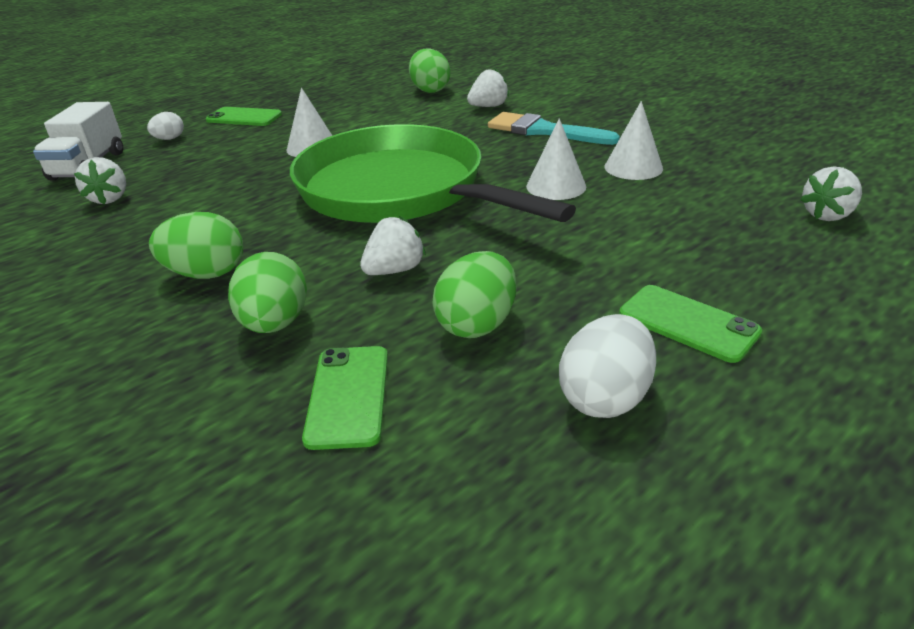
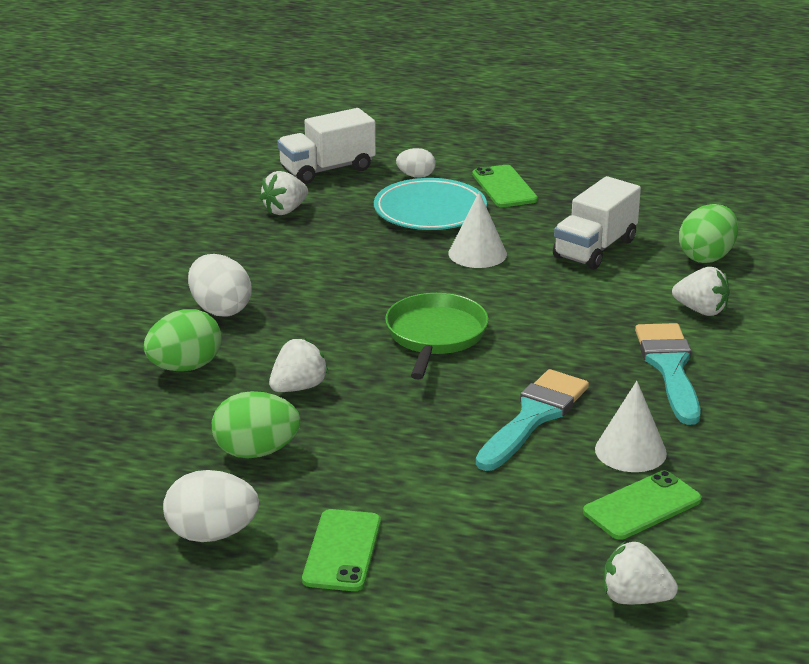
camera: 55 degrees right, 5 degrees down
(206, 274) = (220, 309): green egg -> white egg
(225, 147) = (430, 210): none -> turquoise plate
(348, 396) = (133, 430): green phone -> green phone (642, 506)
(370, 113) = (595, 249): none -> white truck
(395, 270) = (298, 387): white strawberry -> white strawberry turned 60 degrees counterclockwise
(399, 191) = (435, 336): green pan -> green pan, size x0.50
(556, 186) = (533, 417): white cone -> turquoise brush

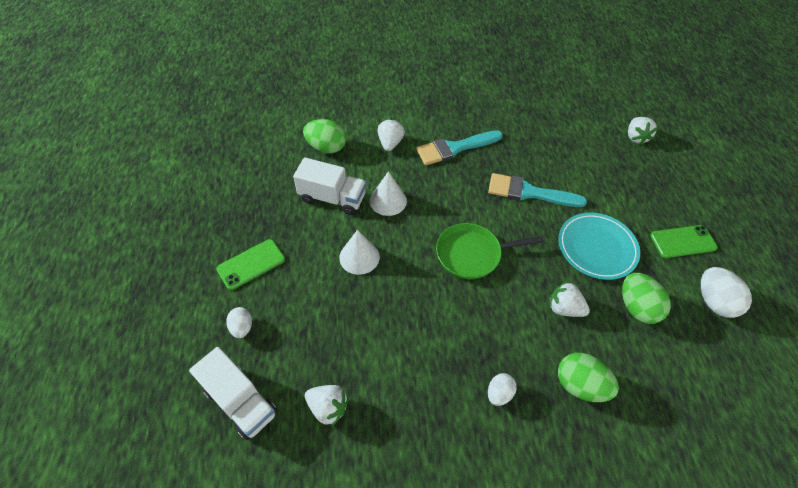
camera: 110 degrees left, 25 degrees up
(220, 309) = (499, 393): white egg -> white egg, size x0.60
(430, 210) = (301, 301): turquoise plate -> turquoise plate (596, 248)
(630, 451) = (535, 152): white cone -> white cone (388, 201)
(642, 506) = (574, 143): green phone -> none

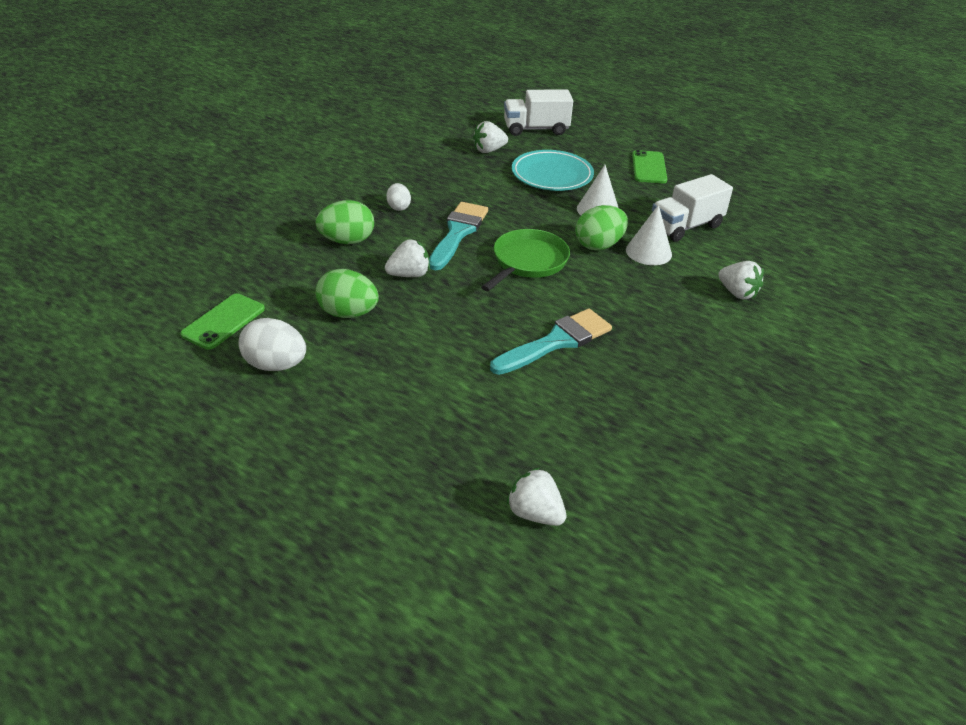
camera: 130 degrees right, 15 degrees down
(242, 327) = (592, 146): white egg -> none
(326, 147) = (767, 253): green egg -> green egg (599, 245)
(454, 148) = (684, 331): turquoise brush -> turquoise brush (458, 233)
(596, 248) = (433, 337): turquoise plate -> turquoise plate (552, 175)
(683, 241) = (351, 405): green phone -> green phone (223, 321)

